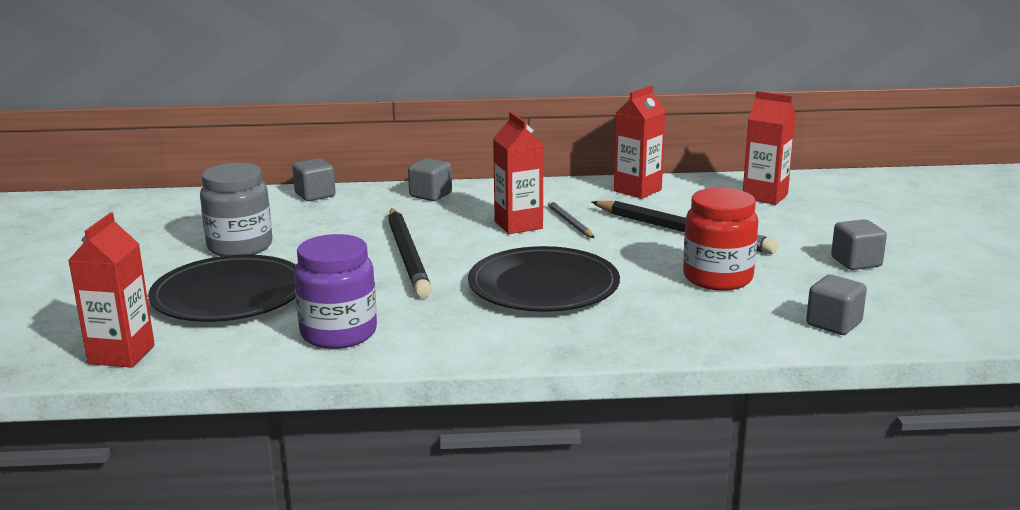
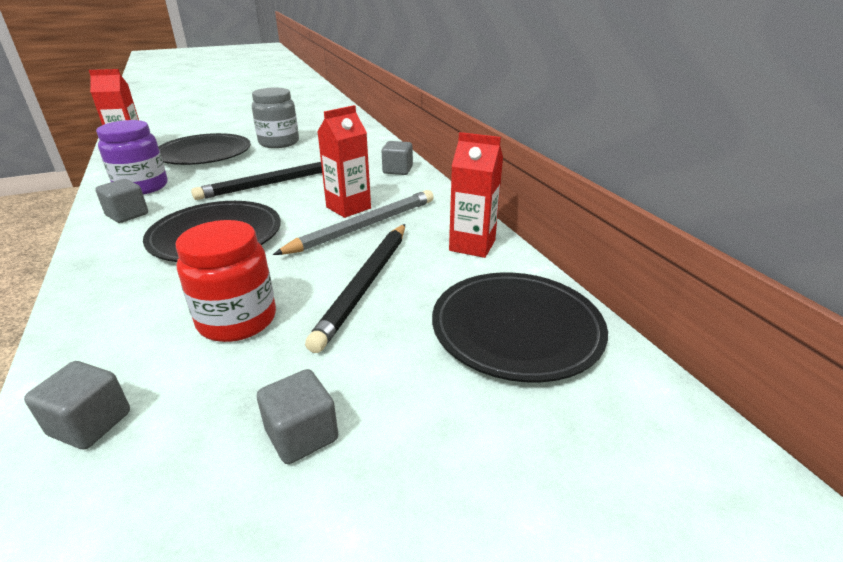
camera: 70 degrees right, 10 degrees up
(315, 195) = (375, 142): grey cube -> grey cube (127, 215)
(570, 222) = (364, 226): grey pencil -> grey pencil, size x2.00
(765, 196) = (516, 329): red carton -> black plate

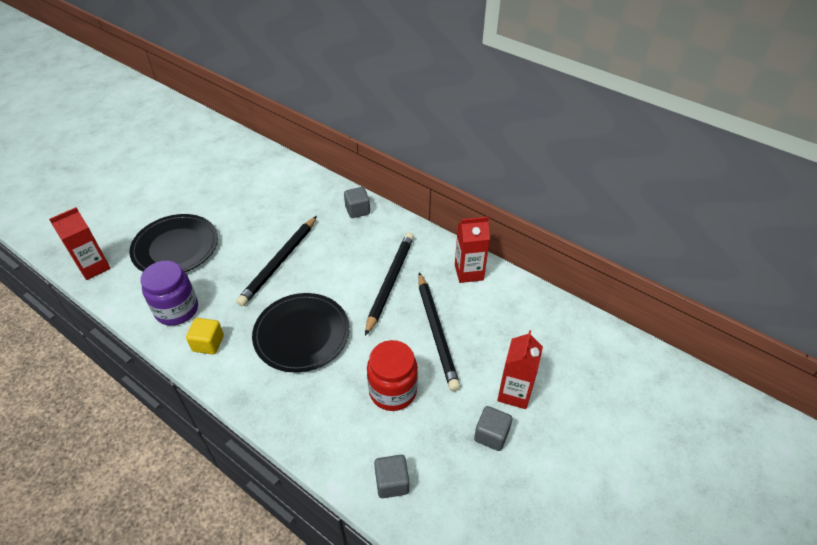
camera: 30 degrees left, 15 degrees up
(127, 215) = (208, 343): grey cube -> yellow cube
(279, 143) = (225, 207): grey jar -> none
(348, 208) = (362, 268): red carton -> red carton (514, 393)
(364, 226) = (390, 282): grey pencil -> black pencil
(516, 329) = (535, 327): black plate -> none

